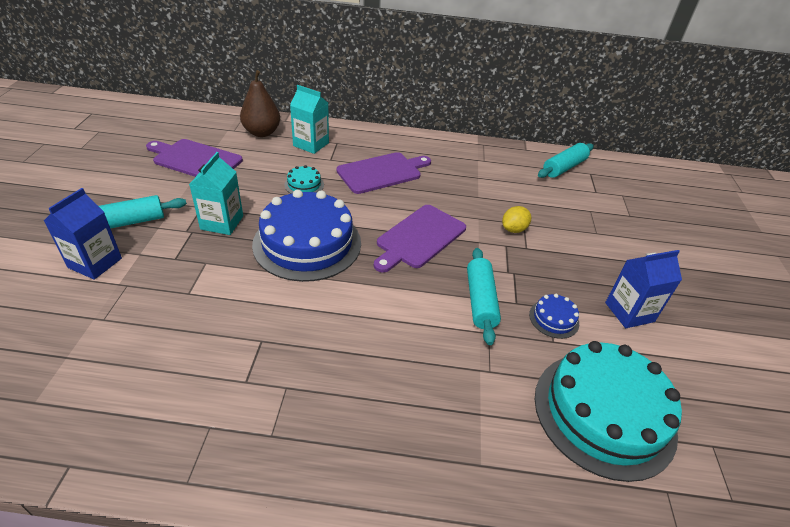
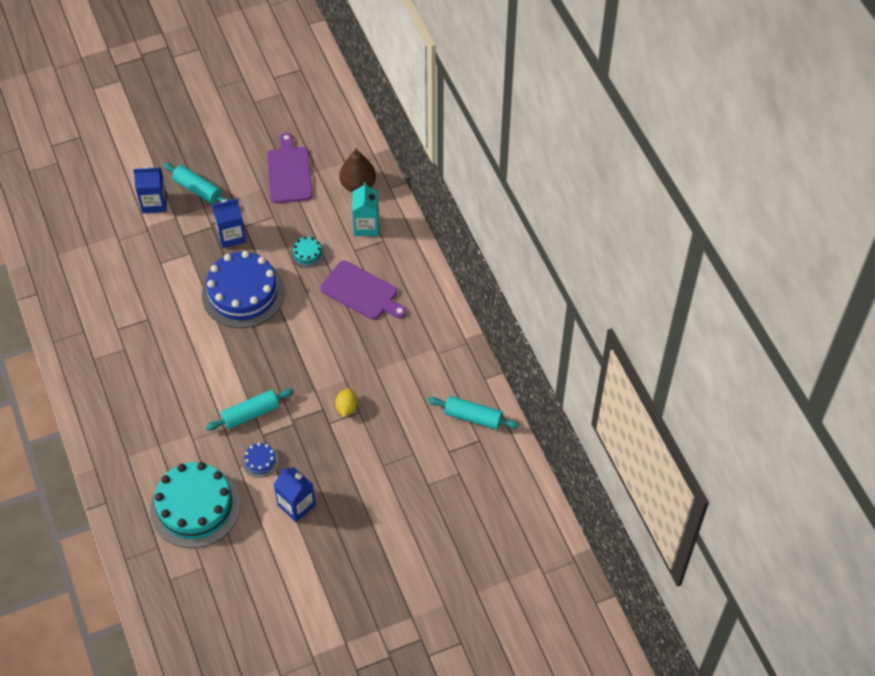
camera: 65 degrees right, 15 degrees up
(222, 222) = (231, 236): turquoise carton -> blue carton
(419, 238) = (294, 353): purple cutting board -> none
(513, 229) = (347, 408): yellow lemon -> yellow lemon turned 75 degrees clockwise

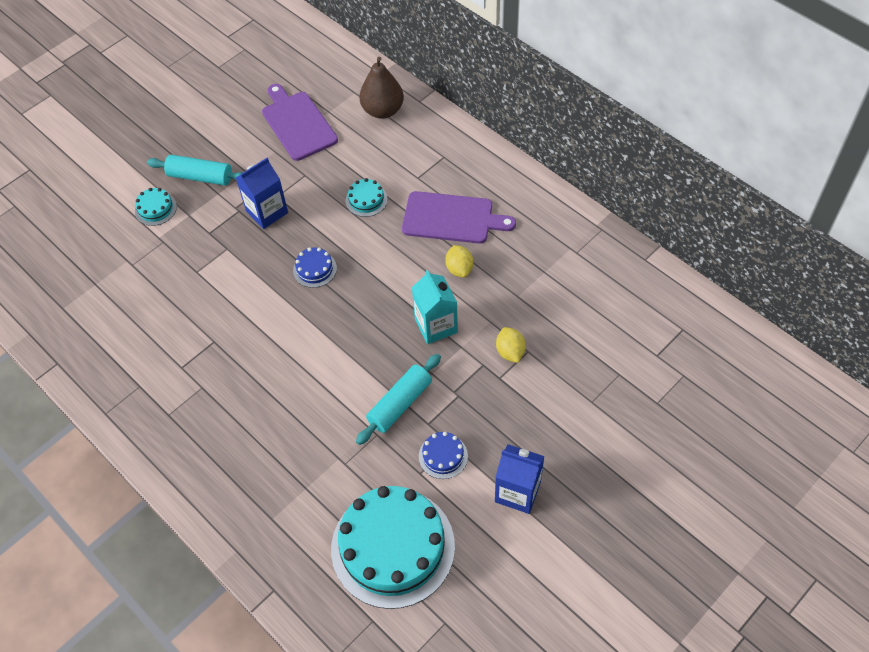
camera: 20 degrees left, 0 degrees up
(154, 203) = (155, 209): blue carton -> turquoise cake
(243, 293) = (315, 269): blue cake -> blue cake, size x0.42
(345, 333) = (459, 269): none -> yellow lemon
(366, 226) = (416, 148): turquoise carton -> turquoise carton (436, 325)
(473, 417) = (659, 306): turquoise rolling pin -> none

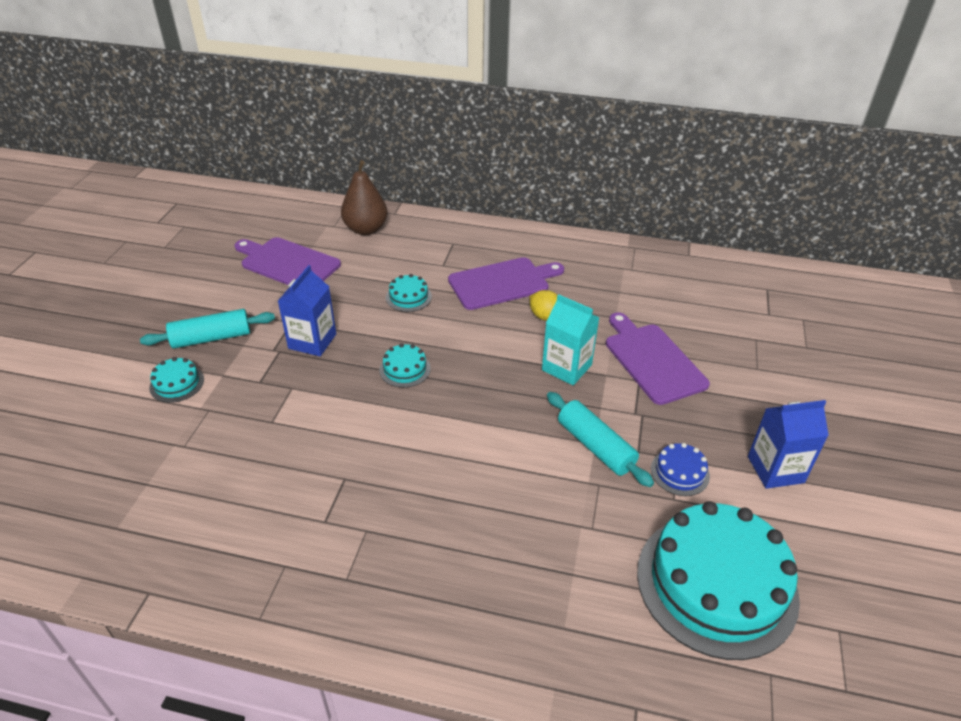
camera: 35 degrees left, 15 degrees down
(315, 269) = (405, 369): blue cake -> turquoise cake
(400, 404) = (595, 446): turquoise rolling pin -> turquoise rolling pin turned 45 degrees counterclockwise
(510, 352) = (652, 360): yellow lemon -> purple cutting board

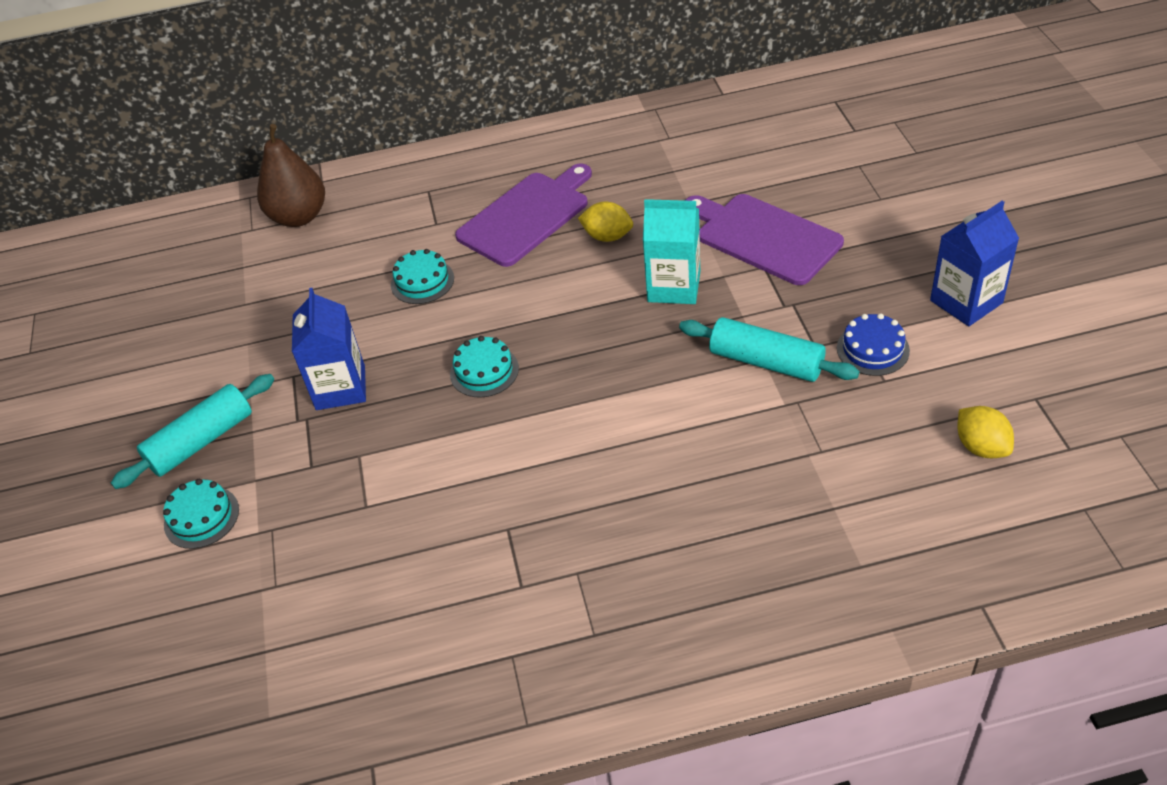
camera: 20 degrees left, 5 degrees up
(287, 263) = (227, 303): purple cutting board -> none
(716, 583) = (981, 447): turquoise cake -> yellow lemon

